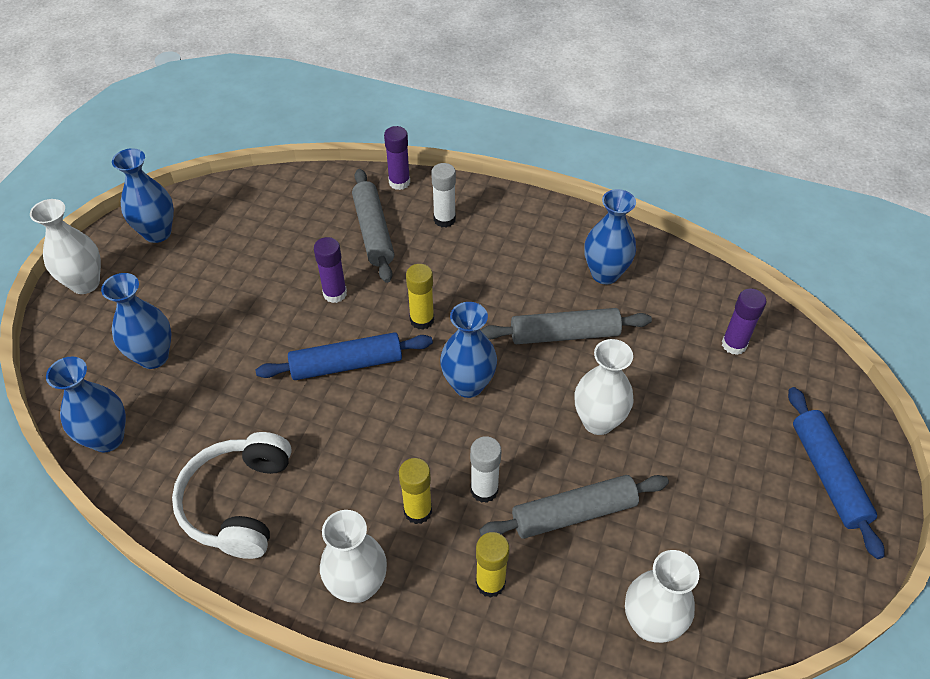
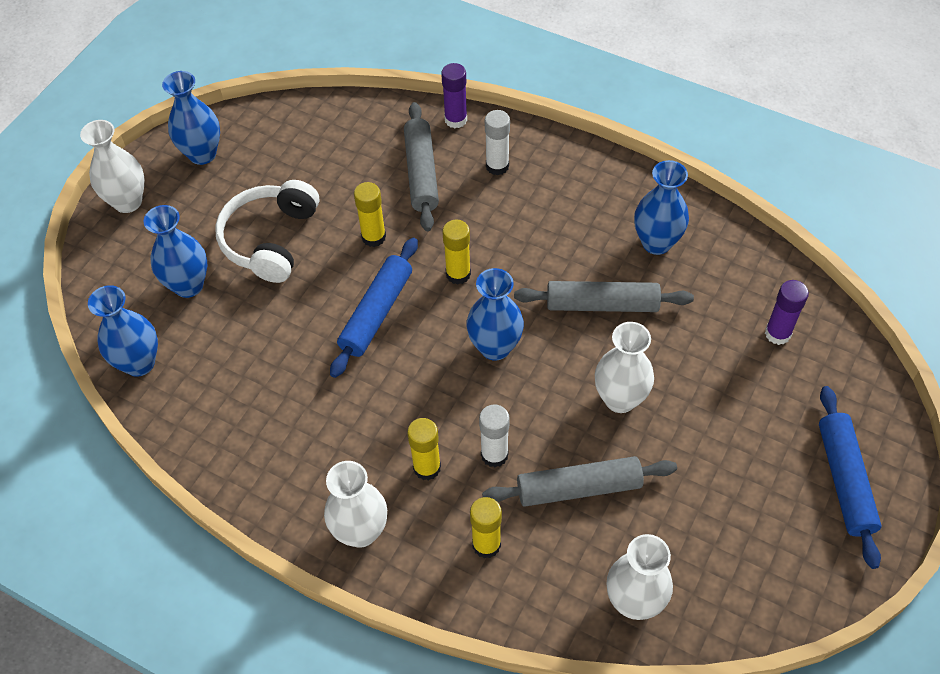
camera: 10 degrees right, 5 degrees up
(238, 502) = (257, 440): white headphones -> white headphones (270, 239)
(335, 293) = (373, 237): purple glue stick -> yellow glue stick
(346, 364) = (376, 313): blue rolling pin -> blue rolling pin turned 60 degrees counterclockwise

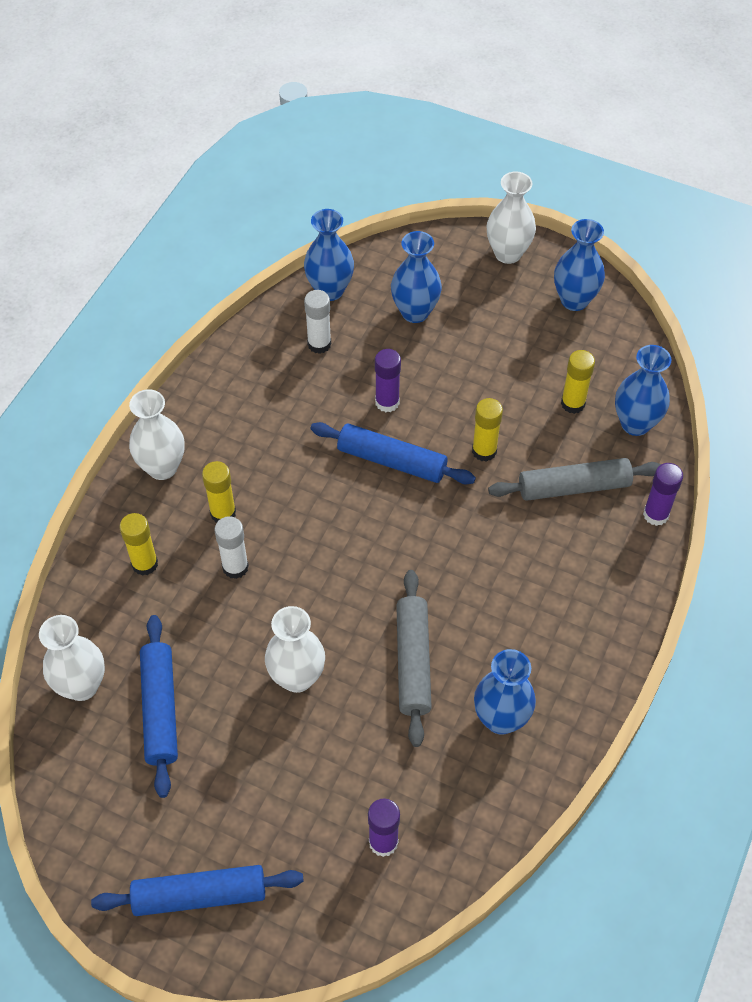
camera: 85 degrees right, 0 degrees up
(270, 239) = (473, 367): white headphones -> none
(303, 314) = (387, 402): none -> purple glue stick
(458, 274) = (443, 527): yellow glue stick -> yellow glue stick (573, 403)
(495, 347) = (355, 563): blue vase -> blue vase (635, 424)
(497, 166) = (593, 557): white glue stick -> white glue stick (319, 344)
(579, 488) = (198, 639): grey rolling pin -> none
(658, 521) = (160, 709): none -> blue rolling pin

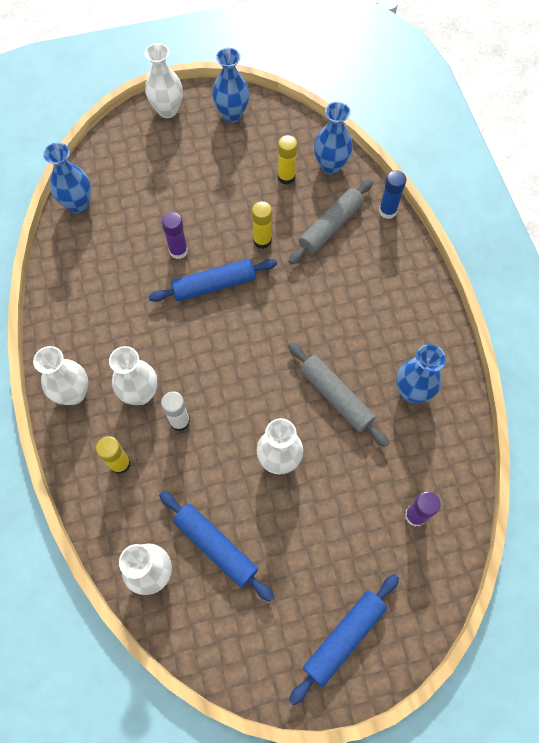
camera: 40 degrees left, 10 degrees up
(223, 513) = (140, 393): yellow glue stick -> white vase
(319, 344) = (102, 243): white glue stick -> none
(415, 312) = (144, 183): blue vase -> none
(655, 514) = (387, 211): purple glue stick -> blue glue stick

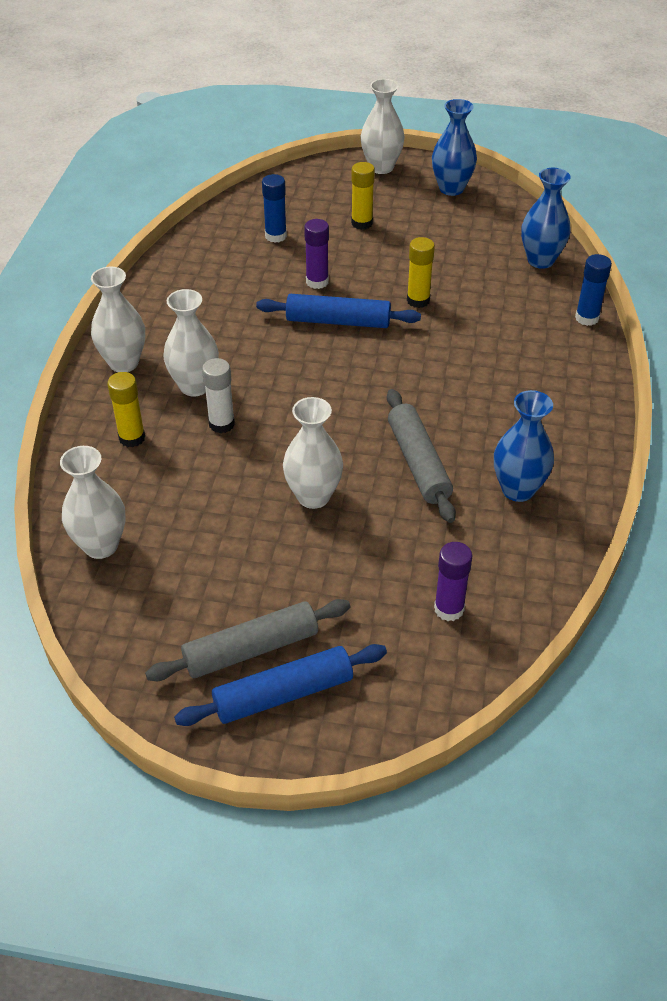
camera: 25 degrees right, 20 degrees down
(78, 204) = (234, 214): blue vase -> none
(122, 215) = (275, 236): none -> blue glue stick
(216, 546) = (188, 548): blue rolling pin -> none
(286, 177) = (481, 256): yellow glue stick -> yellow glue stick (361, 223)
(330, 226) = (507, 311): grey rolling pin -> grey rolling pin (251, 649)

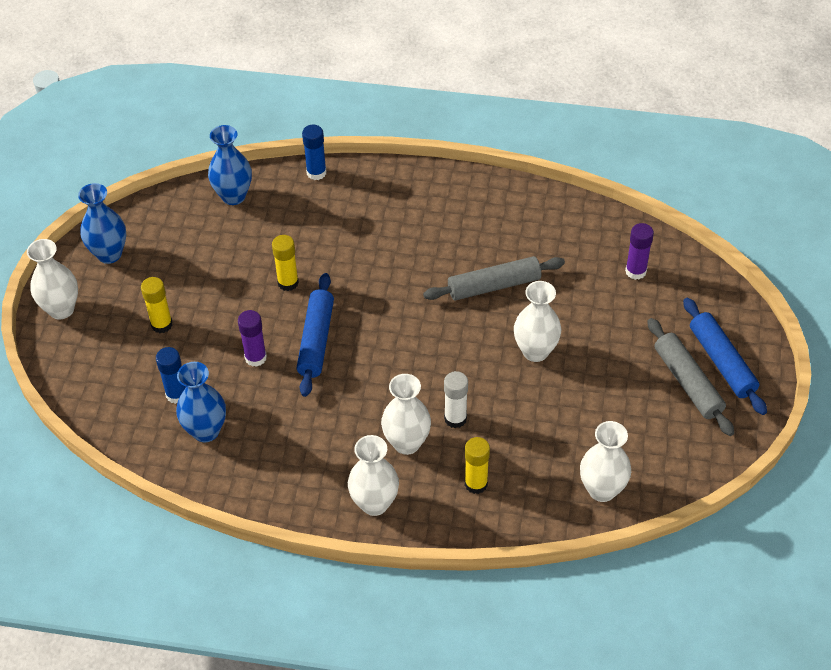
camera: 90 degrees left, 5 degrees up
(518, 489) = (518, 228): blue vase -> blue vase (206, 431)

